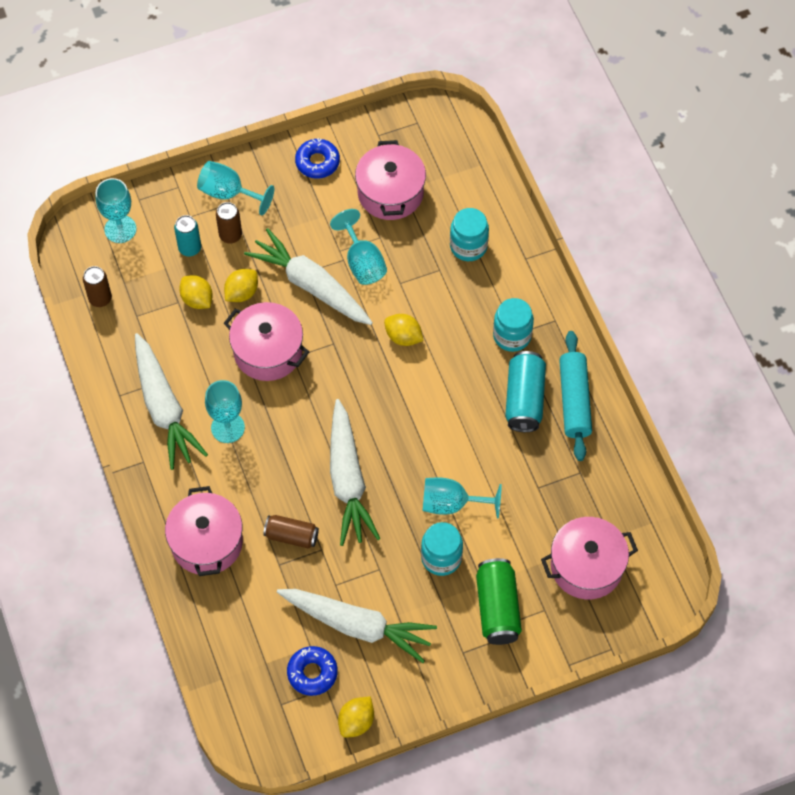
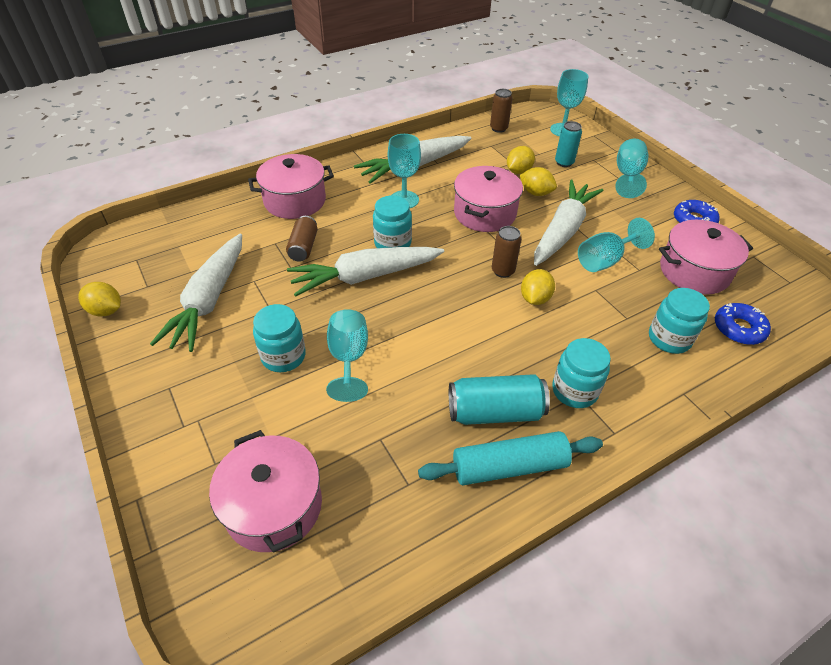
camera: 80 degrees right, 15 degrees down
(230, 235) = (588, 181): brown can -> brown can (503, 271)
(301, 449) = (392, 243): none -> turquoise jar
(312, 673) = (163, 275): blue donut -> blue donut (738, 329)
(497, 608) = (220, 414): green can -> none

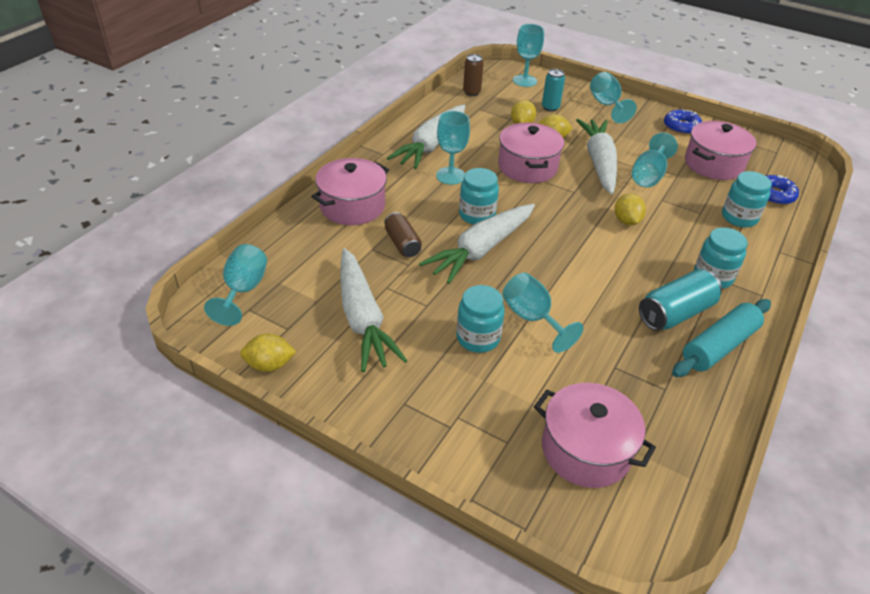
camera: 30 degrees left, 5 degrees down
(147, 242) = (243, 290): none -> turquoise goblet
(503, 271) = (584, 208): brown can -> none

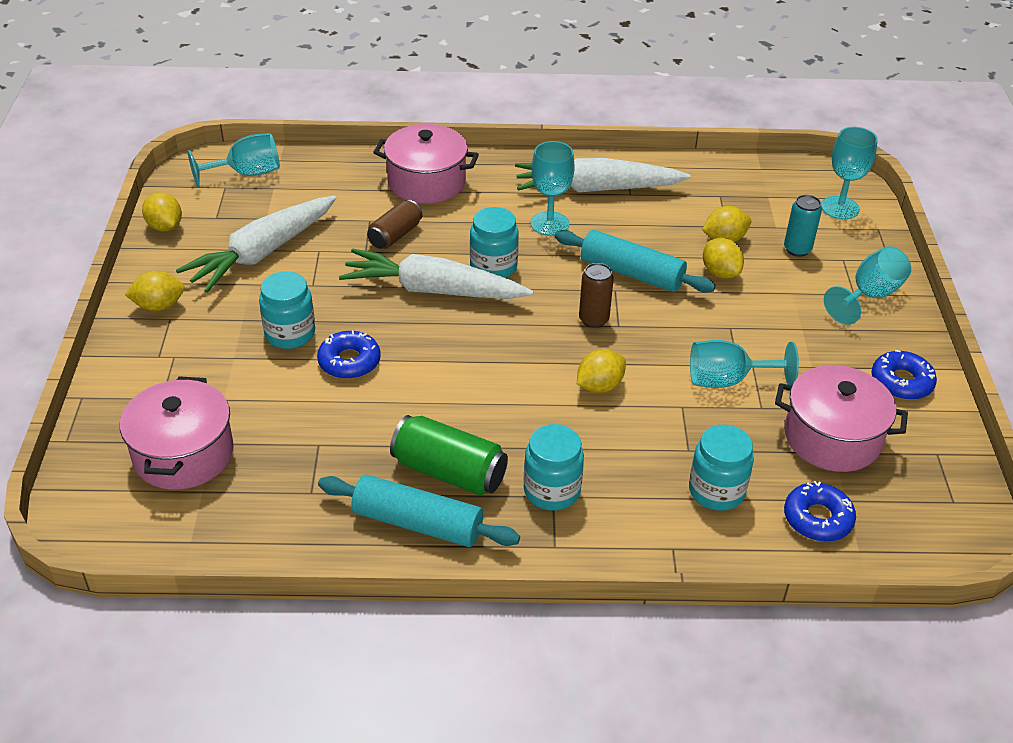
camera: 60 degrees right, 0 degrees up
(381, 405) = (159, 306): none -> yellow lemon
(471, 92) = (751, 177): brown can -> brown can (593, 319)
(527, 167) = (631, 273): pink pot -> turquoise rolling pin
(532, 318) = (349, 362): turquoise goblet -> blue donut
(599, 163) = (709, 328): white carrot -> none
(675, 313) = (449, 472): turquoise can -> green can

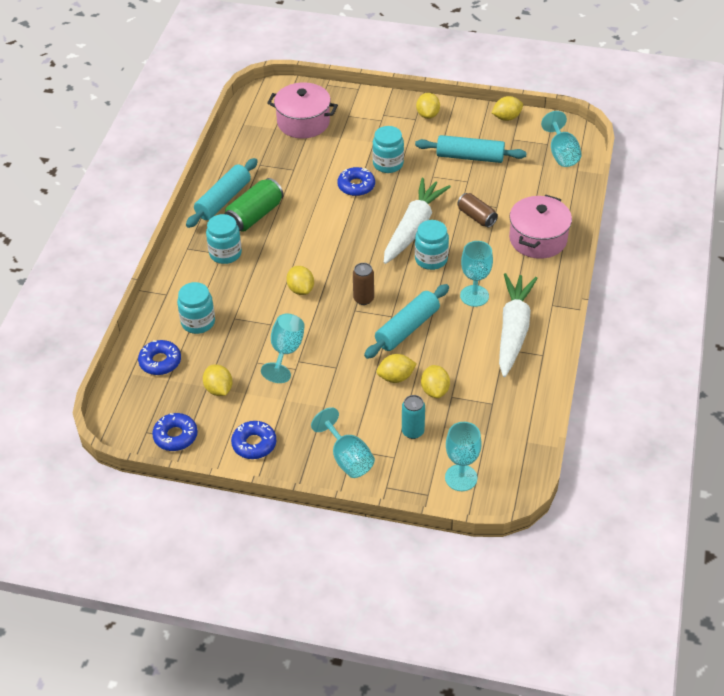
camera: 105 degrees right, 5 degrees up
(262, 253) = (470, 157): white carrot -> turquoise rolling pin
(832, 437) = (219, 389): pink pot -> yellow lemon
(940, 466) = (175, 436): none -> blue donut

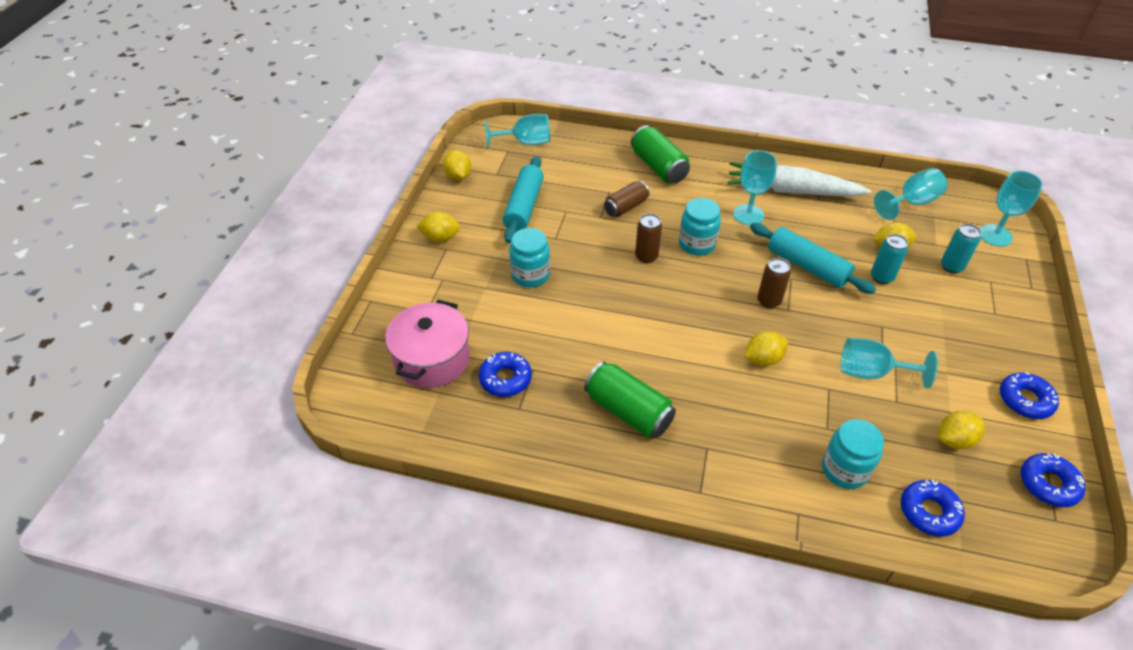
camera: 90 degrees left, 0 degrees up
(223, 200) = (595, 450): turquoise rolling pin -> none
(225, 253) = (707, 443): turquoise jar -> none
(347, 458) = (1009, 317): turquoise goblet -> turquoise goblet (911, 203)
(356, 186) = (570, 305): blue donut -> blue donut (505, 379)
(396, 377) = (881, 277): yellow lemon -> turquoise can
(413, 228) = (646, 256): white carrot -> brown can
(538, 239) = (658, 167): pink pot -> green can

